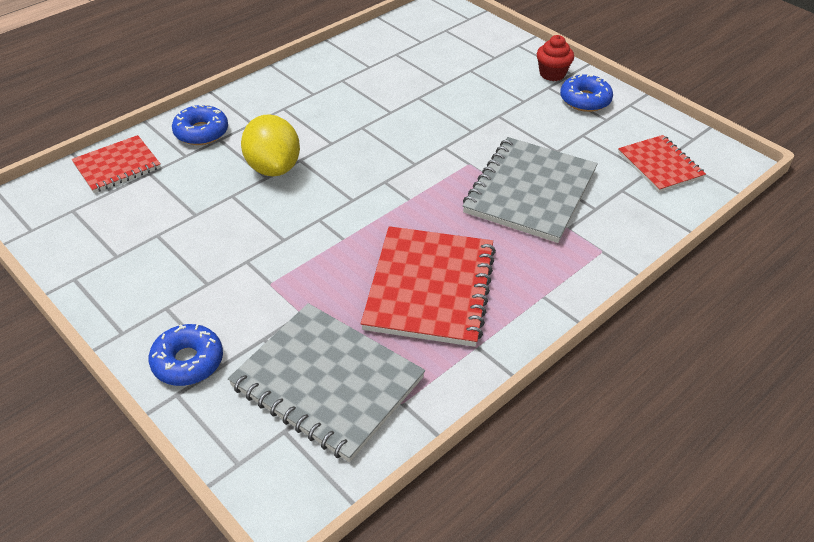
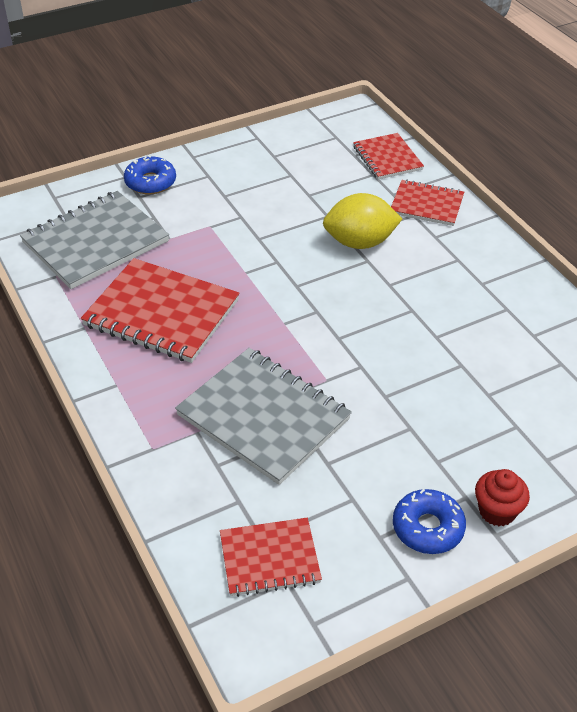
camera: 105 degrees right, 0 degrees up
(201, 132) = (426, 205): blue donut -> red notebook

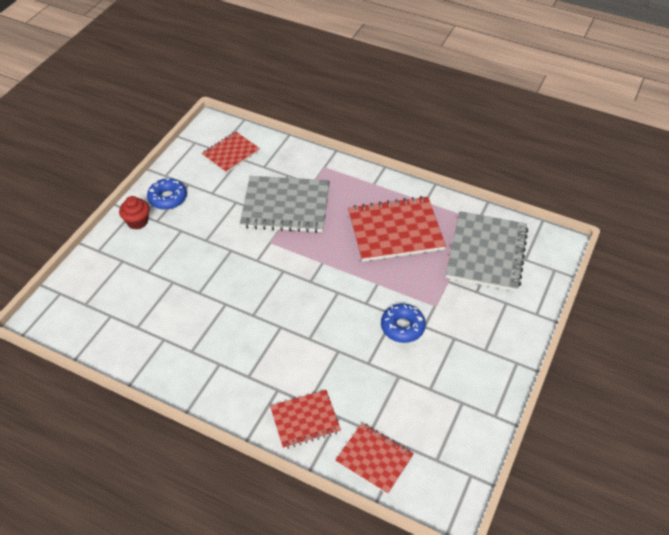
camera: 145 degrees right, 5 degrees up
(150, 182) = (514, 319): blue donut -> blue donut (402, 327)
(360, 242) = (326, 351): yellow lemon -> none

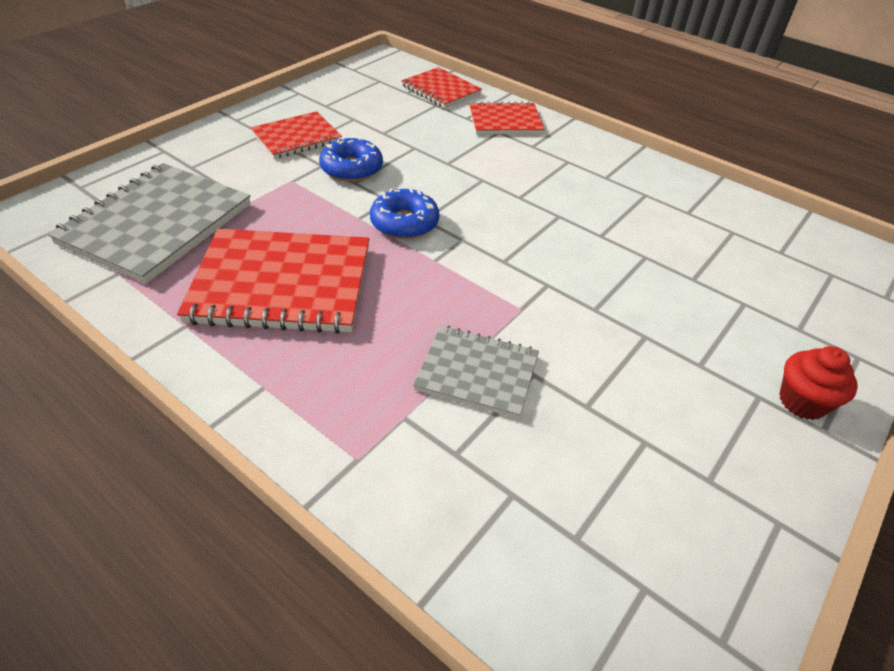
camera: 170 degrees left, 5 degrees down
(168, 198) = (751, 448): blue donut -> blue donut (404, 223)
(231, 153) = (603, 564): red notebook -> red notebook (296, 137)
(285, 206) = (477, 373): grey notebook -> grey notebook, size x0.59

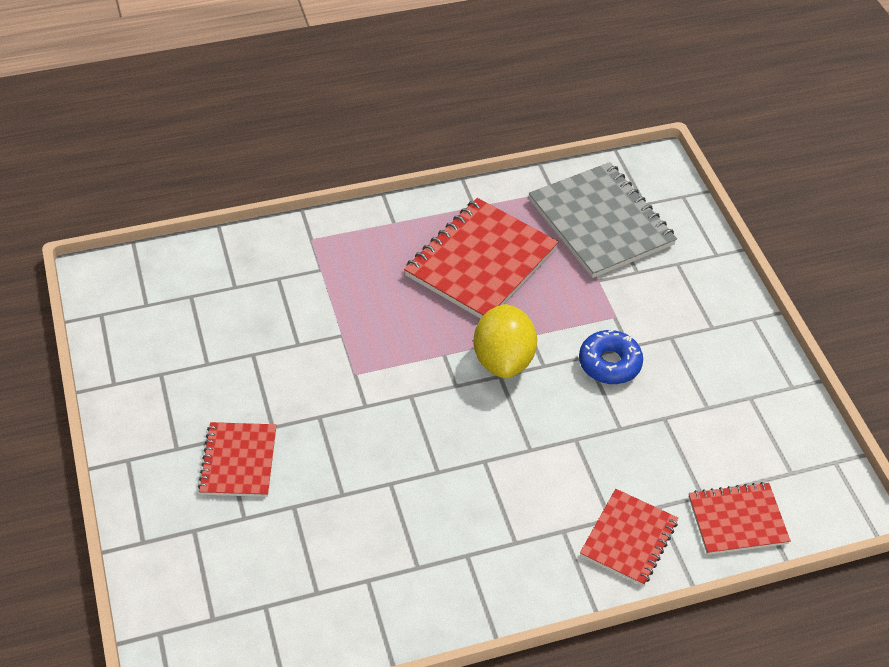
camera: 125 degrees right, 5 degrees up
(296, 137) = (691, 348): red notebook -> red notebook (239, 461)
(404, 223) = (503, 360): blue donut -> yellow lemon
(477, 373) = (322, 317): grey notebook -> none
(802, 402) = (151, 468): red cupcake -> none

